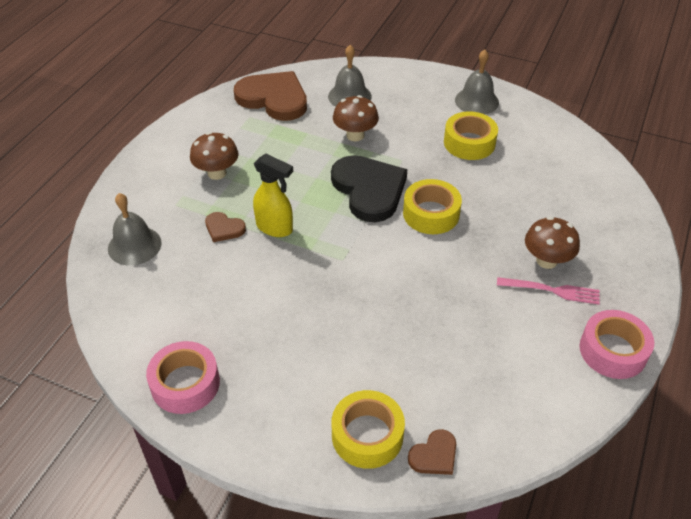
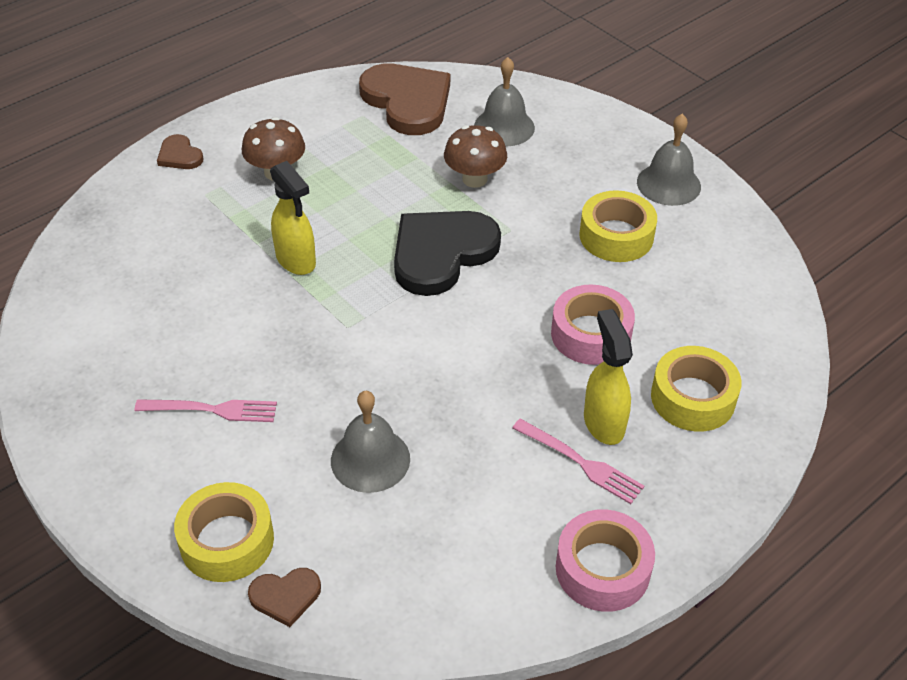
camera: 25 degrees right, 0 degrees up
(134, 245) = (129, 226): grey bell -> grey bell (370, 459)
(185, 384) = (75, 401): pink tape -> pink tape (591, 334)
(224, 228) = (238, 241): brown heart -> brown heart (179, 155)
(290, 350) = (212, 410): none -> pink fork
(369, 190) = (441, 253): black heart -> black heart turned 135 degrees counterclockwise
(431, 214) = (497, 309): yellow tape -> yellow tape (693, 398)
(546, 260) = (603, 422): brown mushroom -> yellow spray bottle

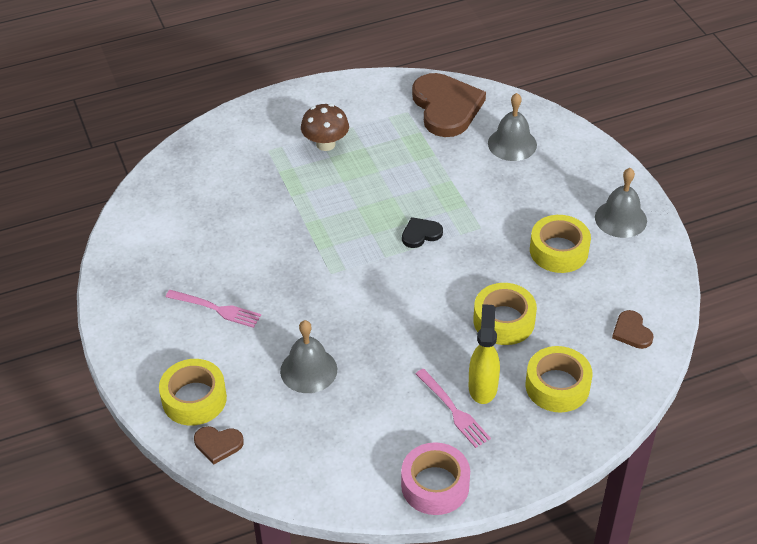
camera: 20 degrees right, 0 degrees up
(179, 155) = (261, 116): brown heart -> brown heart (631, 332)
(296, 261) = (314, 215): yellow spray bottle -> none
(441, 253) = (420, 234): black heart -> black heart, size x0.46
(474, 179) = (470, 181): brown mushroom -> none
(591, 334) = (504, 321): pink tape -> yellow tape

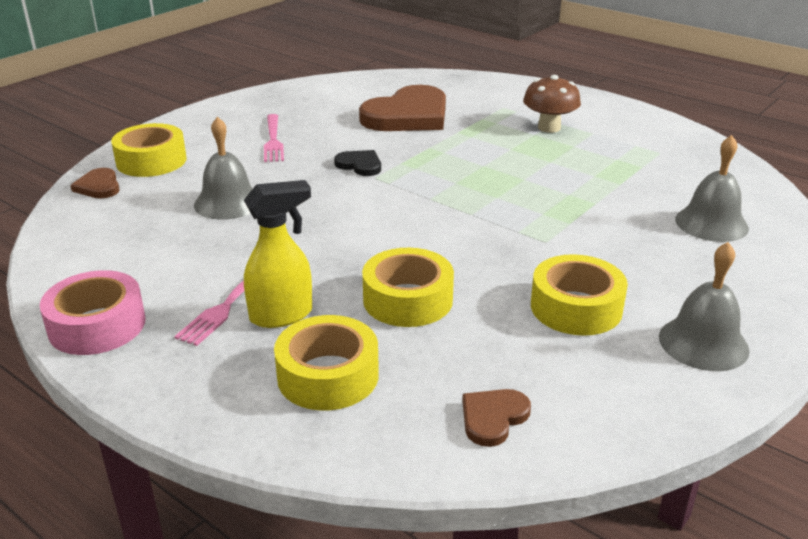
camera: 60 degrees right, 15 degrees down
(420, 234) = (488, 208): black heart -> black heart (360, 165)
(446, 107) = (702, 170): brown heart -> brown heart (408, 115)

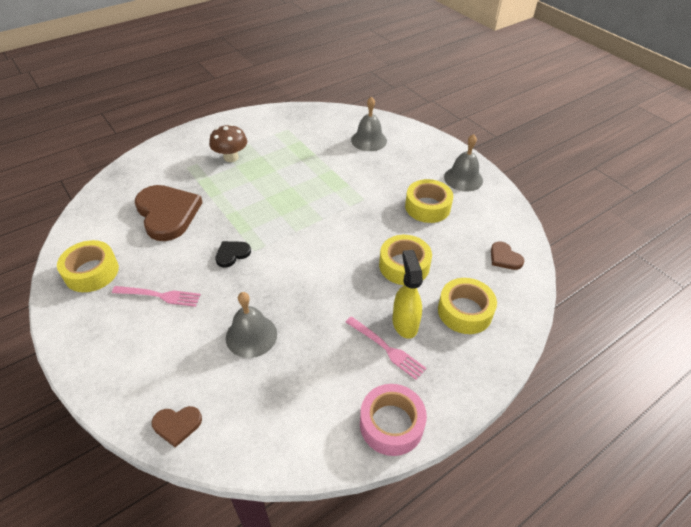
camera: 75 degrees left, 15 degrees up
(151, 161) = (148, 383): yellow tape -> yellow tape (91, 272)

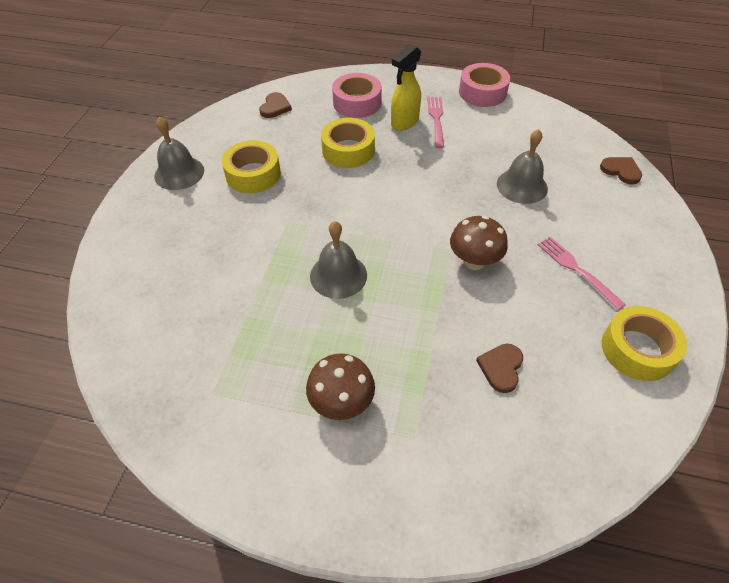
camera: 130 degrees left, 5 degrees up
(167, 213) = (501, 368): brown heart -> brown heart, size x0.46
(232, 254) = (474, 261): black heart -> brown mushroom
(369, 140) = (166, 284): grey bell -> grey bell (338, 275)
(465, 311) = (357, 103): yellow tape -> pink tape

